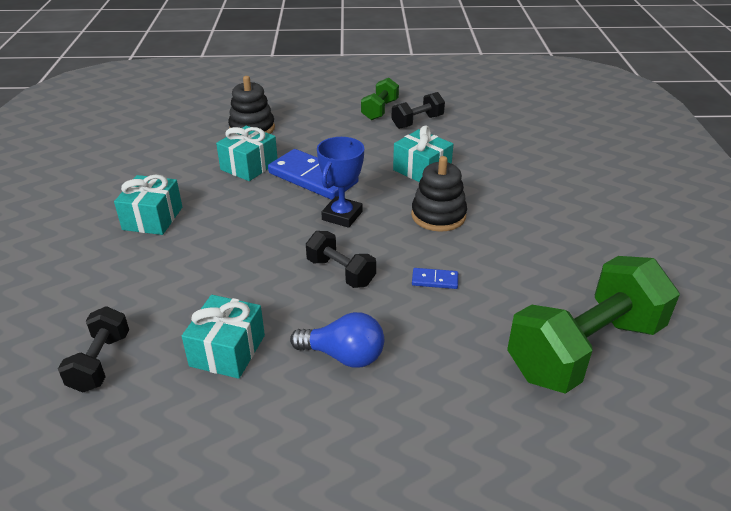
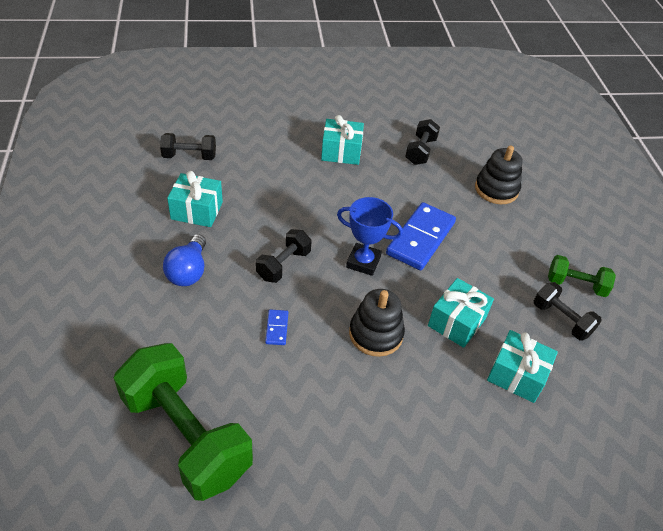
camera: 80 degrees right, 10 degrees up
(175, 164) = (420, 151): none -> black dumbbell
(249, 166) = (429, 195): turquoise gift -> turquoise gift (517, 375)

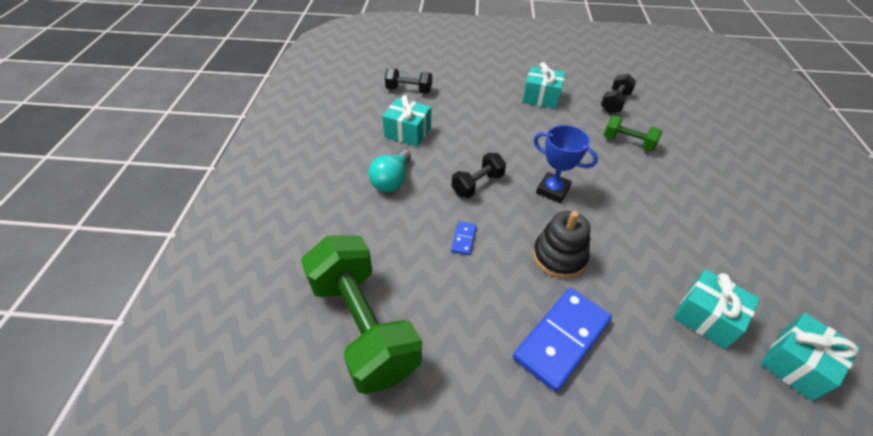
camera: 15 degrees right, 0 degrees up
(188, 271) = (391, 180): blue light bulb -> turquoise light bulb
(420, 238) = (610, 175): blue domino -> blue domino (561, 339)
(457, 322) = (643, 256): turquoise gift -> turquoise gift (796, 364)
(496, 189) = (687, 140): black stacking toy -> none
(561, 319) = (756, 268): black dumbbell -> none
(576, 285) = (772, 236): green dumbbell -> green dumbbell (628, 142)

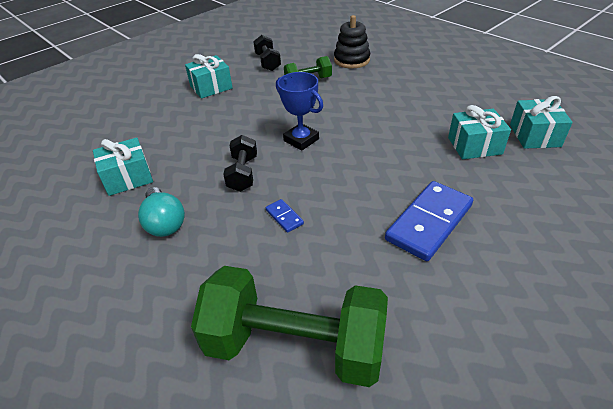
camera: 45 degrees left, 5 degrees down
(409, 90) = (83, 146): black dumbbell -> none
(552, 190) = (301, 140): blue trophy -> blue trophy turned 60 degrees clockwise
(559, 256) = (361, 176): black stacking toy -> black stacking toy (351, 60)
(561, 339) = (429, 222): blue domino -> blue domino turned 45 degrees clockwise

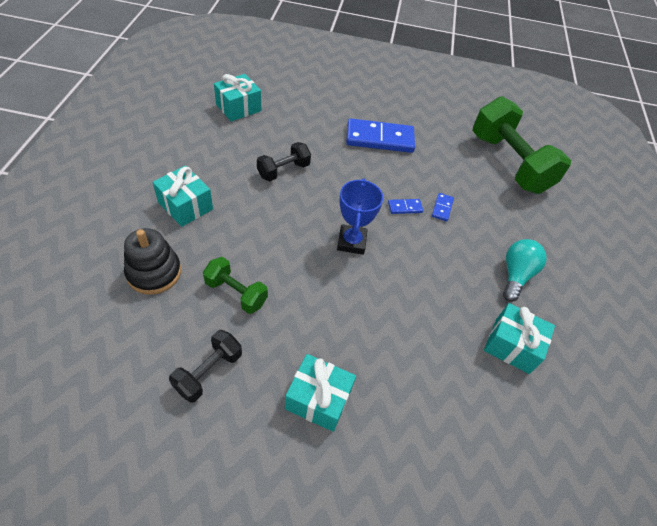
camera: 135 degrees left, 10 degrees up
(243, 174) = (427, 258): black dumbbell -> black dumbbell (283, 171)
(309, 189) = (405, 207): none -> blue domino
(474, 146) = (276, 134): turquoise gift -> turquoise gift (185, 206)

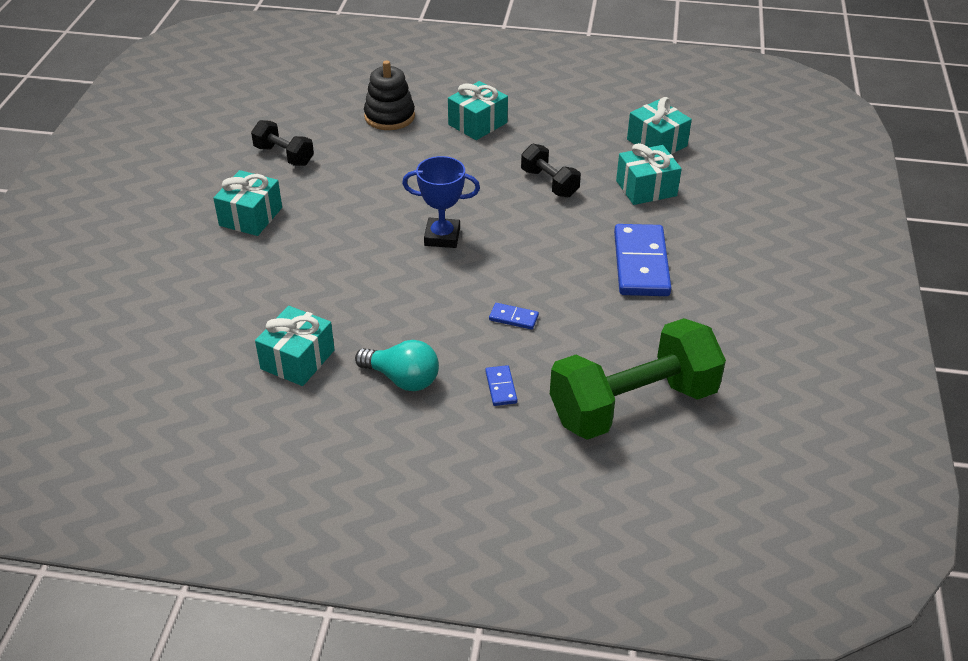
camera: 95 degrees right, 10 degrees down
(236, 293) = (367, 163): green dumbbell -> none
(295, 122) = (646, 188): none -> turquoise gift
(405, 207) = (507, 282): blue domino -> blue domino (501, 387)

